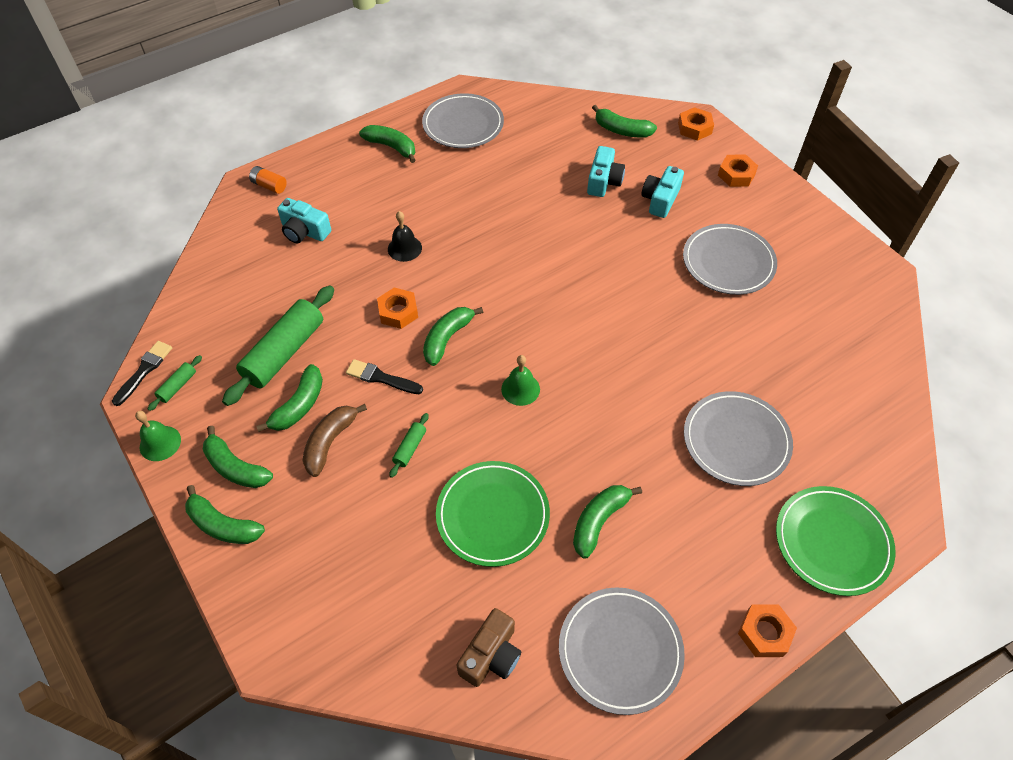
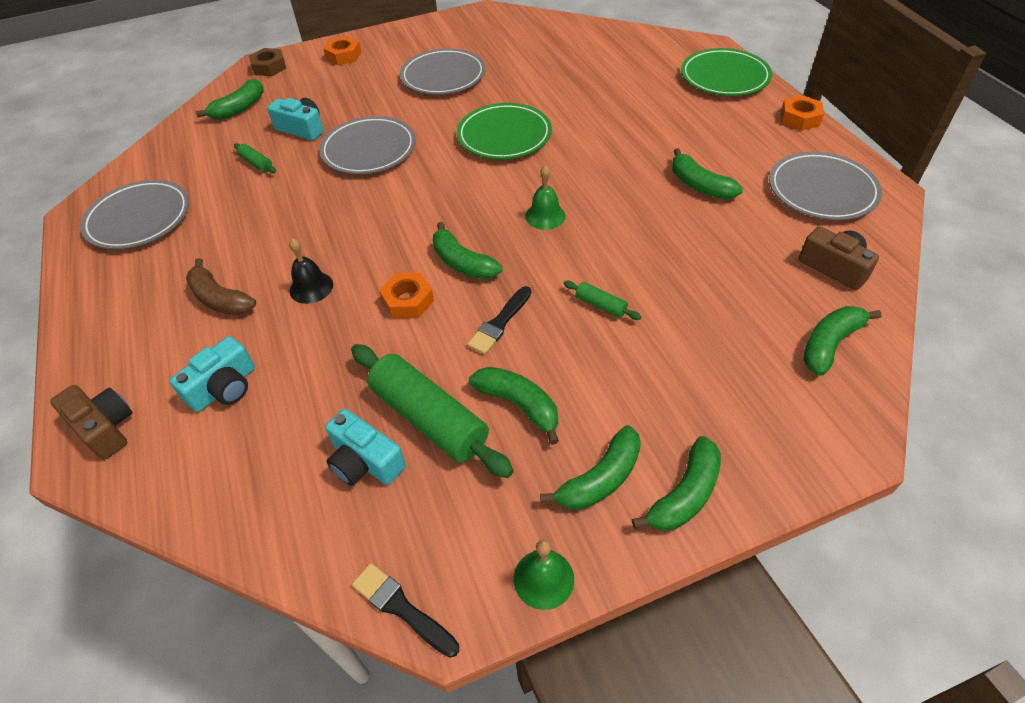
camera: 75 degrees left, 5 degrees down
(177, 386) = (447, 555): green rolling pin -> green rolling pin (256, 163)
(269, 186) = (105, 428): orange battery -> brown camera
(330, 442) = (579, 376): brown banana -> brown banana (220, 299)
(392, 147) = (128, 286): green banana -> green banana (829, 344)
(492, 515) = (688, 251): green plate -> green plate (504, 136)
(660, 200) = (348, 99): turquoise camera -> turquoise camera (365, 461)
(694, 128) = (269, 67): orange nut -> brown nut
(736, 441) = (629, 103): grey plate -> grey plate (369, 150)

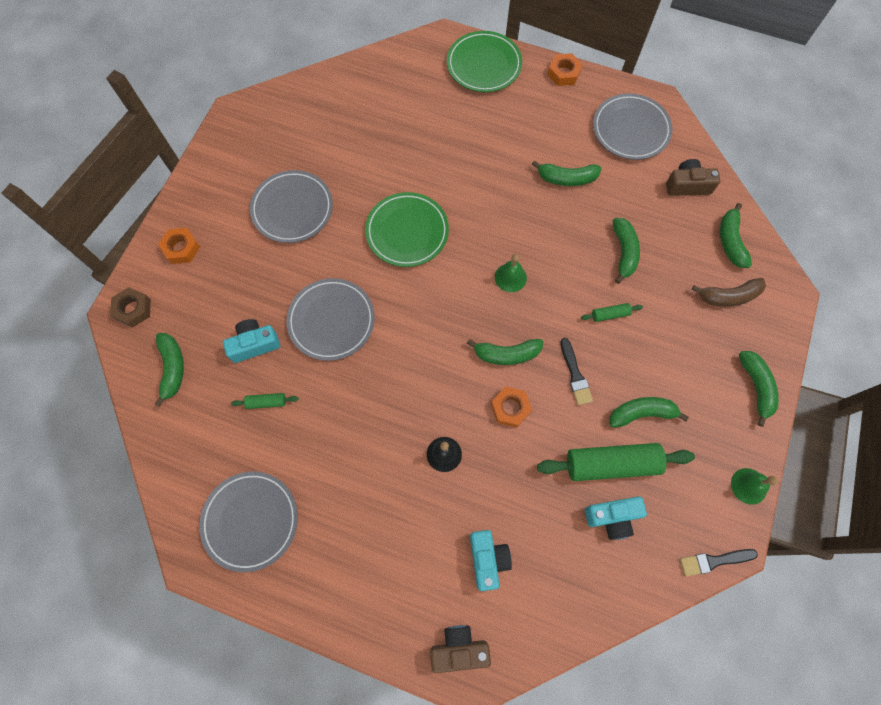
camera: 50 degrees left, 20 degrees up
(220, 299) = (401, 515): brown banana -> brown banana (728, 296)
(600, 479) = (718, 415): green banana -> green banana (623, 252)

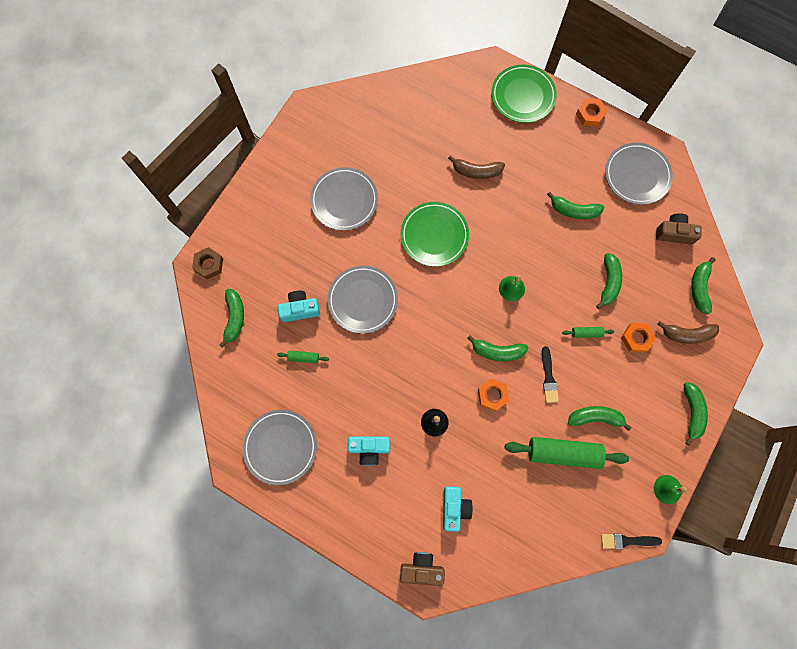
camera: 10 degrees right, 5 degrees up
(181, 248) = (251, 220): orange nut -> orange nut (636, 338)
(444, 153) = (476, 171): none -> brown banana
(612, 517) = (555, 494): turquoise camera -> turquoise camera (369, 449)

